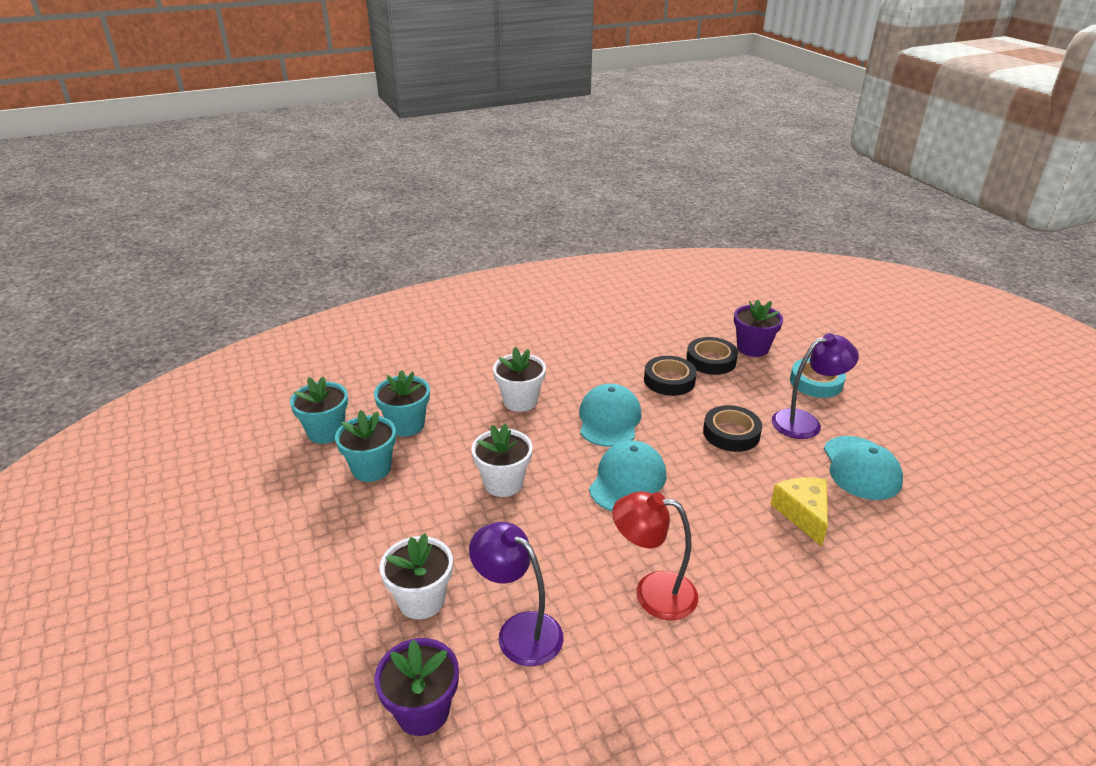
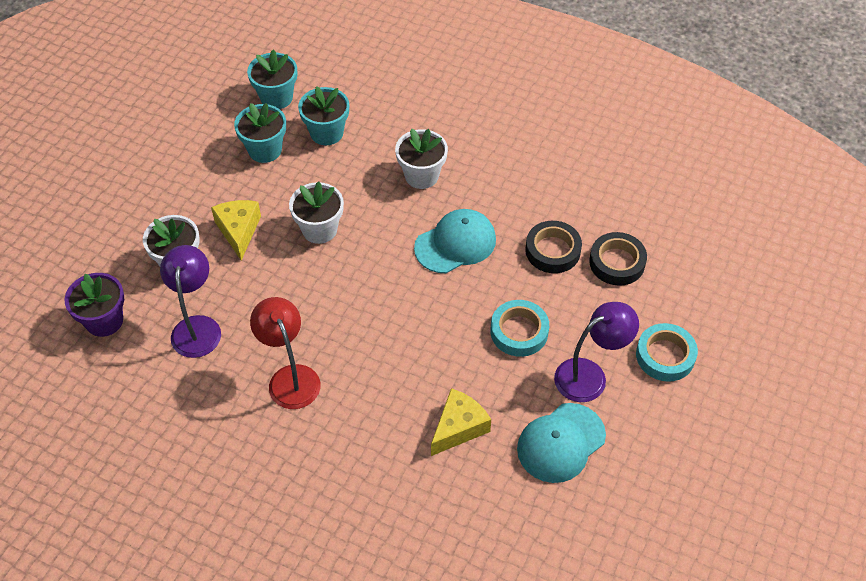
camera: 50 degrees right, 20 degrees up
(439, 535) = (238, 231): none -> yellow cheese
(627, 480) = (392, 298): turquoise cap -> none
(731, 433) = (519, 332): black tape -> turquoise tape
(752, 348) = (673, 282): purple flower pot -> none
(805, 422) = (589, 375): purple lamp -> purple lamp turned 60 degrees counterclockwise

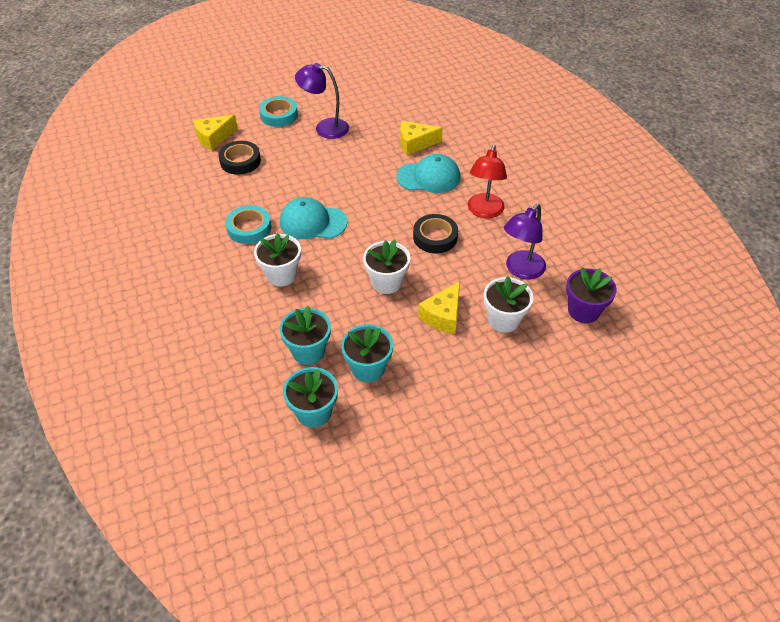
camera: 140 degrees left, 5 degrees down
(519, 332) = (334, 162): turquoise tape -> turquoise tape (249, 228)
(552, 251) = (264, 186): black tape -> black tape (435, 237)
(561, 443) = (373, 114): turquoise cap -> turquoise cap (428, 177)
(685, 272) = (214, 138): none -> yellow cheese

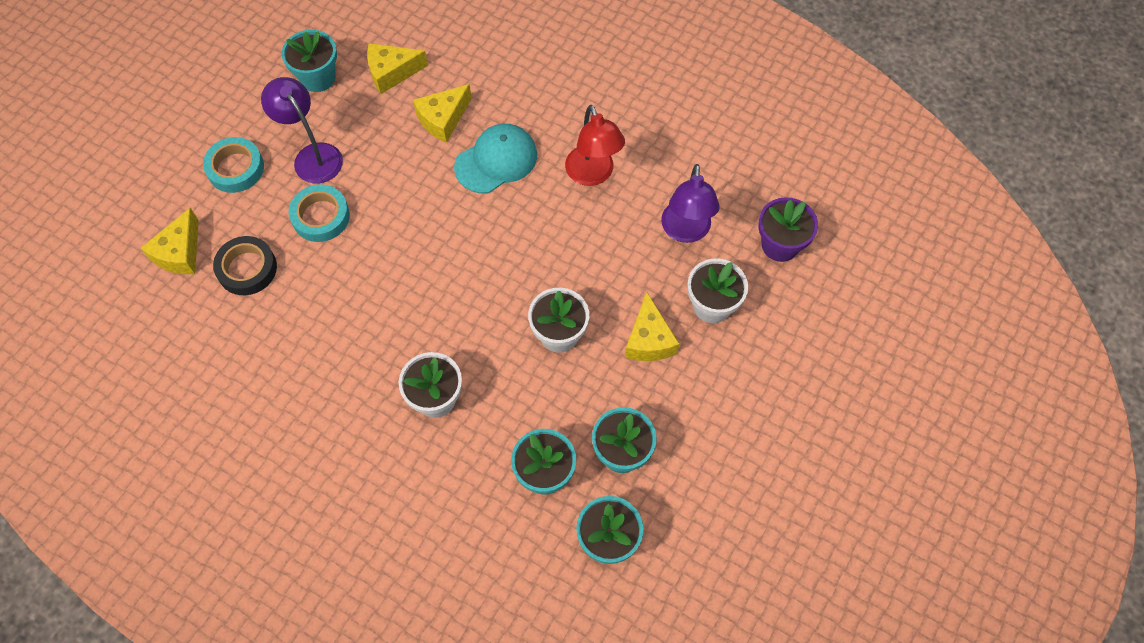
camera: 35 degrees left, 15 degrees up
(249, 228) = (343, 359): turquoise tape -> turquoise tape (321, 216)
(313, 222) = (412, 305): turquoise cap -> none
(325, 128) = (312, 156): purple lamp -> purple lamp turned 75 degrees clockwise
(362, 95) = (318, 77): none -> turquoise flower pot
(405, 110) = (392, 73): none -> yellow cheese
(435, 237) = (566, 242): black tape -> none

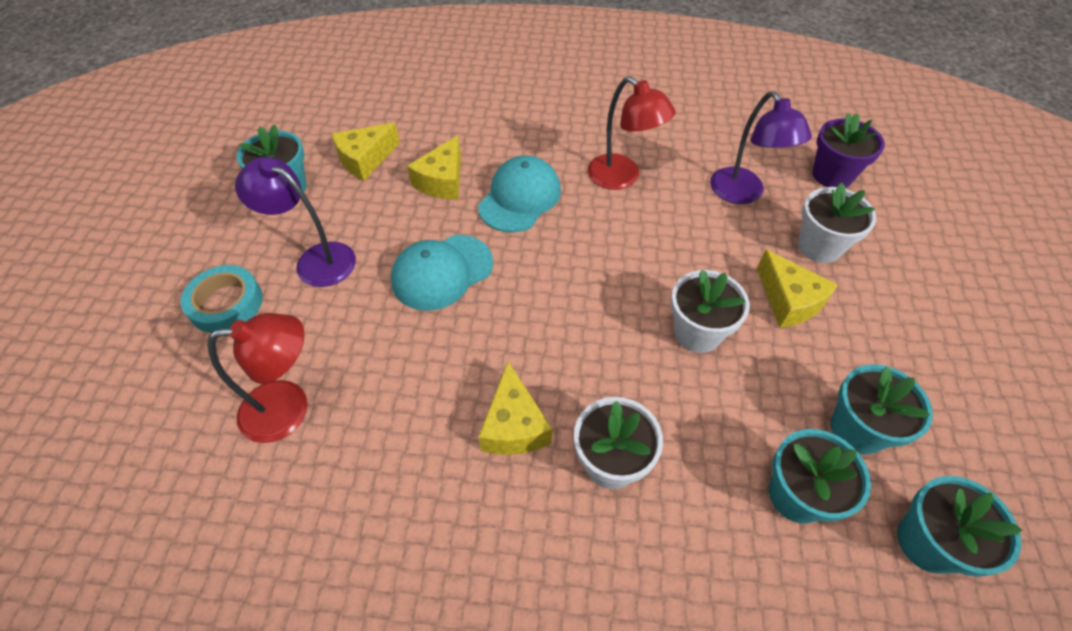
camera: 25 degrees left, 10 degrees down
(180, 253) = (188, 424): yellow cheese -> yellow cheese (514, 425)
(247, 269) = (289, 408): black tape -> red lamp
(321, 216) = (356, 316): turquoise tape -> none
(399, 205) = (442, 272): none -> turquoise cap

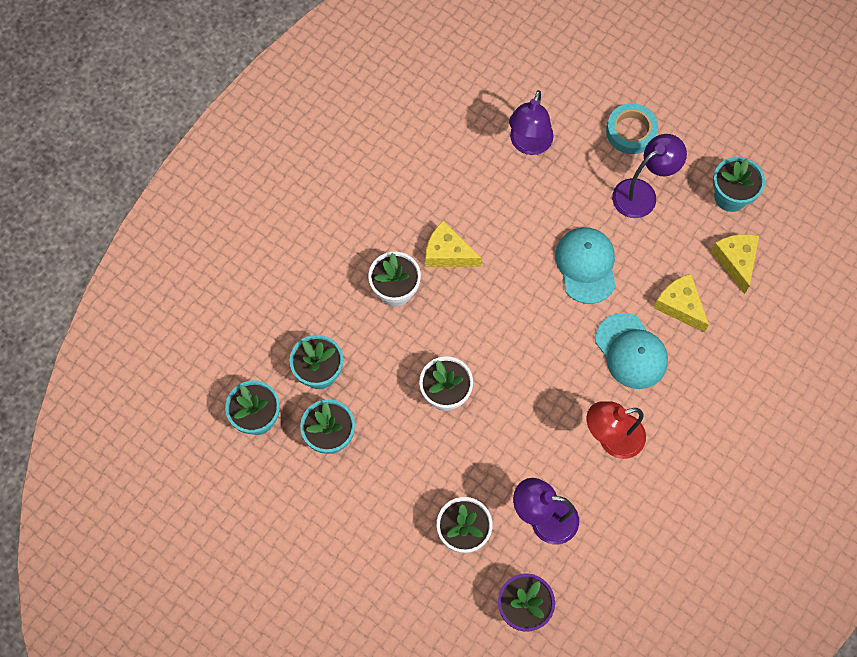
camera: 120 degrees right, 15 degrees up
(289, 408) = (529, 144): red lamp -> purple lamp
(788, 301) = (433, 471): yellow cheese -> none

